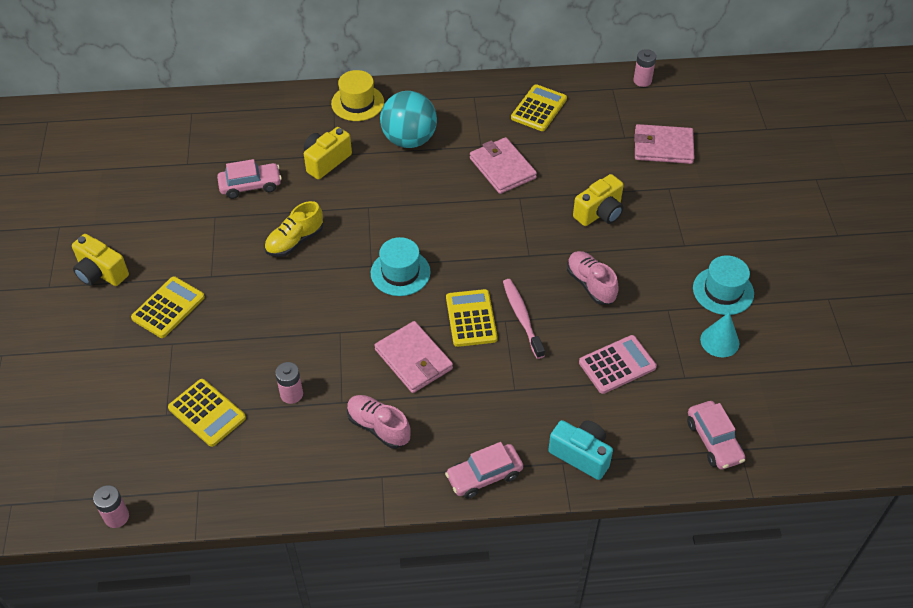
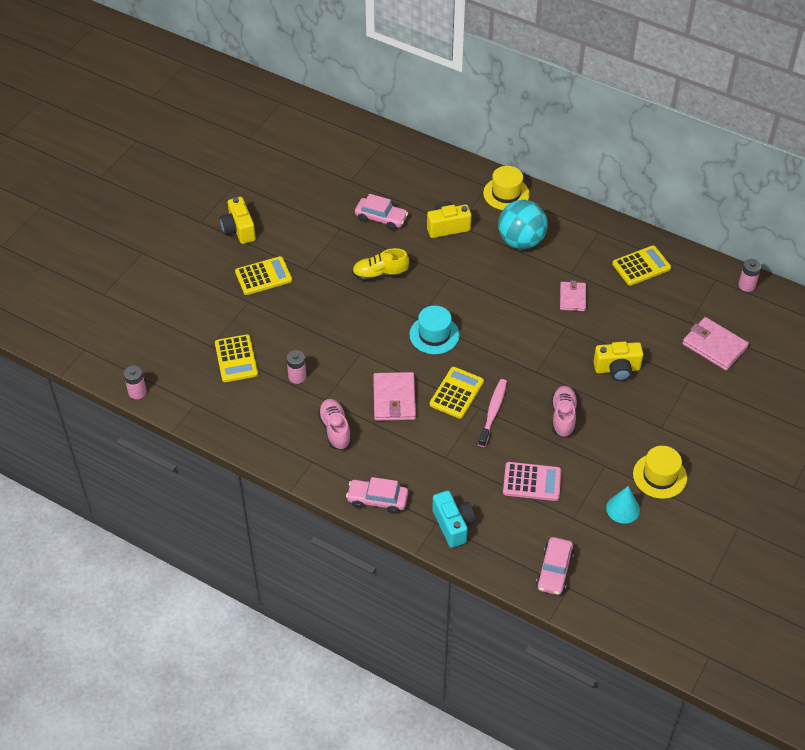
camera: 35 degrees right, 0 degrees up
(502, 168) = (572, 298): pink wallet -> pink wallet, size x0.65
(723, 291) = (659, 476): turquoise hat -> yellow hat

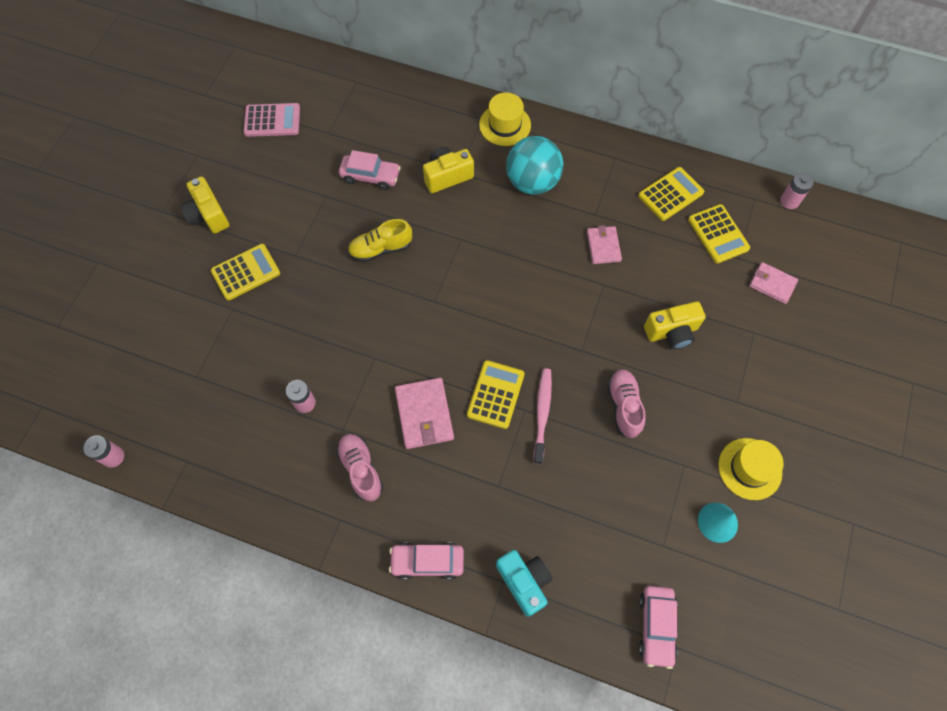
camera: 10 degrees left, 15 degrees up
(236, 359) = (228, 390): yellow calculator -> yellow calculator (718, 234)
(434, 335) = (456, 319): turquoise hat -> none
(532, 482) = (605, 503): pink calculator -> pink calculator (272, 120)
(714, 346) = (772, 284): pink wallet -> pink wallet, size x0.65

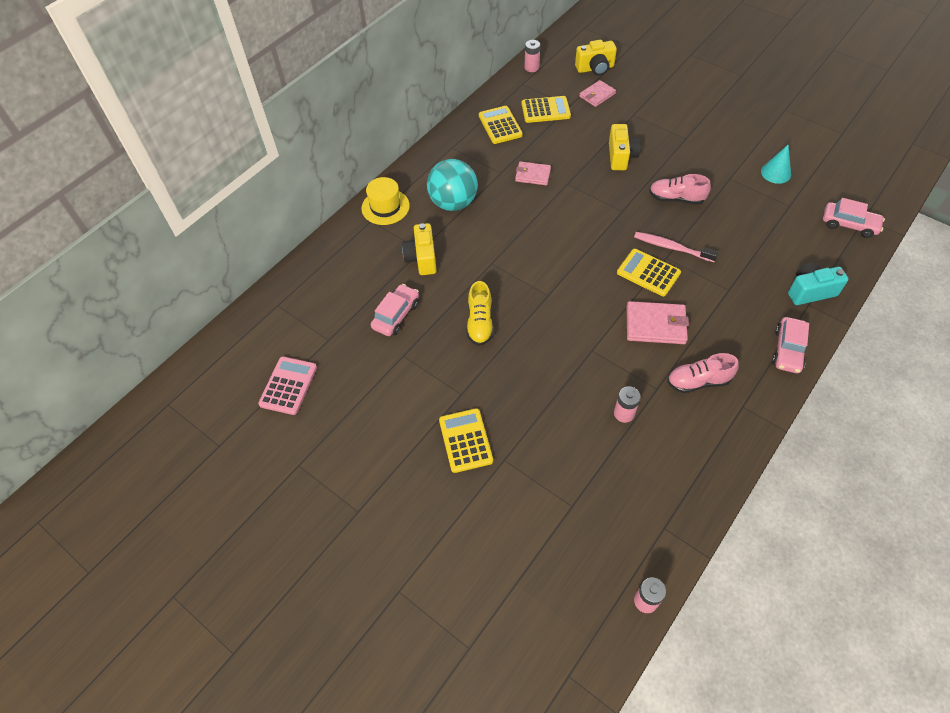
camera: 70 degrees left, 10 degrees down
(208, 215) = (382, 465): yellow camera -> yellow camera (595, 68)
(749, 468) = (738, 146): yellow hat -> none

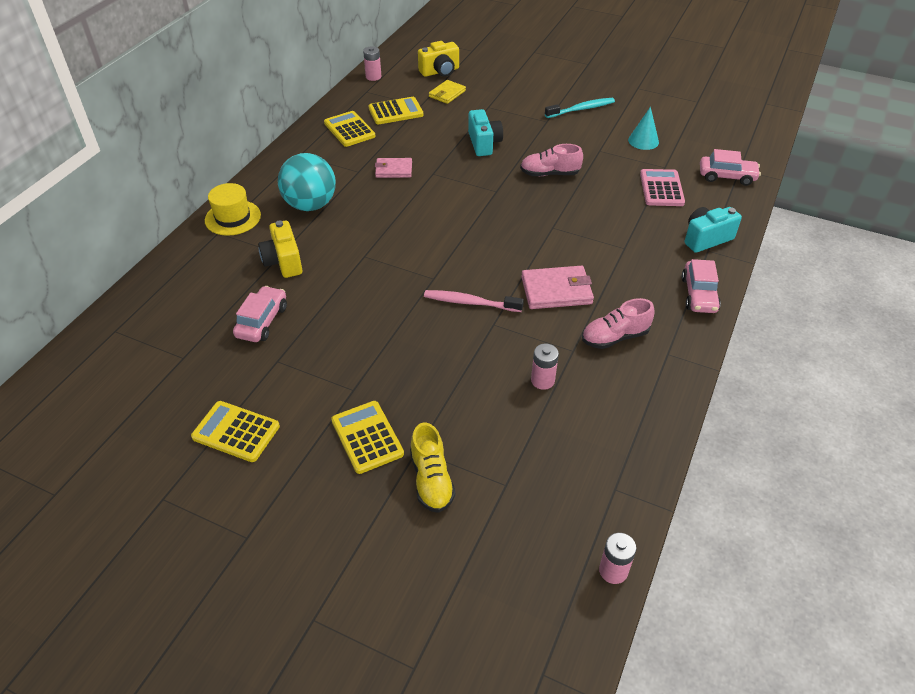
camera: 15 degrees left, 10 degrees down
(288, 386) = (138, 414): pink calculator -> pink calculator (661, 188)
(480, 323) = (362, 315): yellow shoe -> yellow shoe (431, 480)
(597, 95) = (447, 94): pink wallet -> yellow wallet
(621, 156) = (484, 143): yellow camera -> turquoise camera
(648, 273) = (537, 243): yellow calculator -> yellow calculator (236, 432)
(672, 247) = (556, 217): pink toothbrush -> pink toothbrush (470, 302)
(723, 128) = (581, 109): none -> turquoise toothbrush

